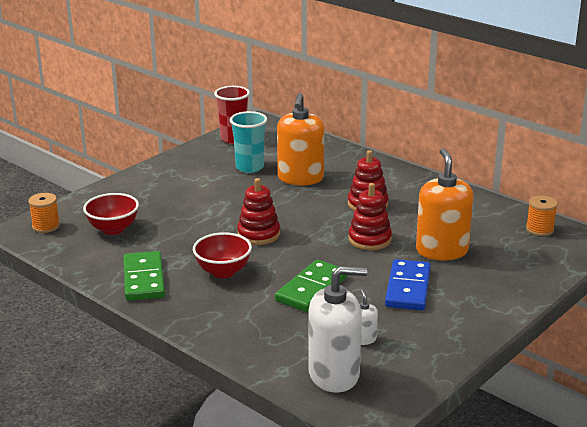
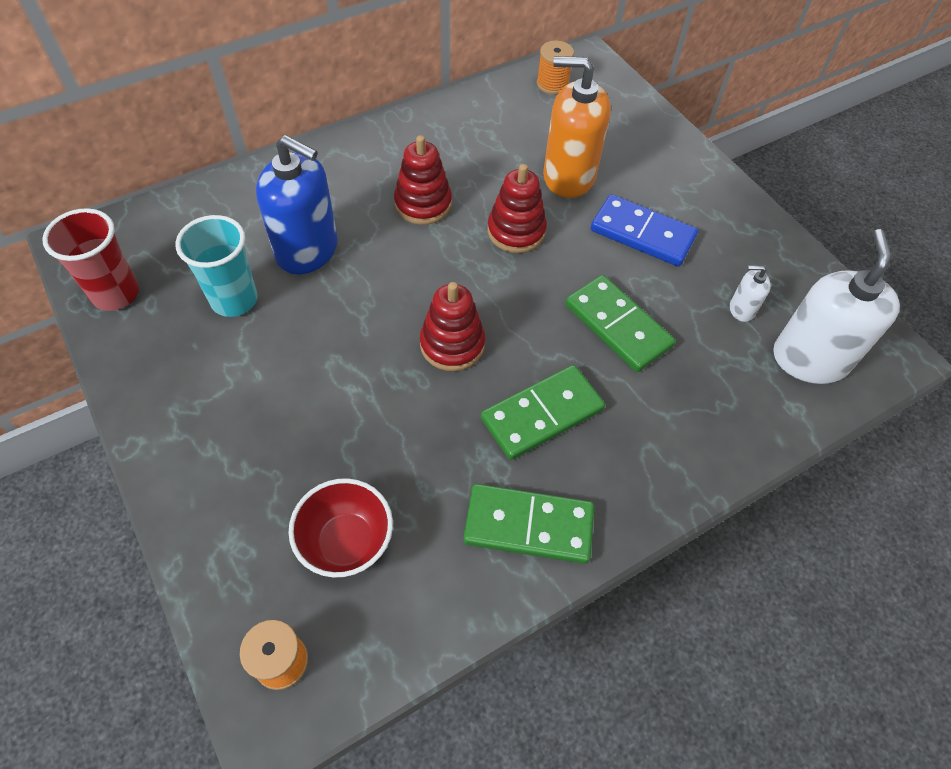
camera: 75 degrees left, 30 degrees up
(223, 272) = (542, 414): red bowl -> green domino
(300, 178) = (307, 250): orange soap dispenser -> blue soap dispenser

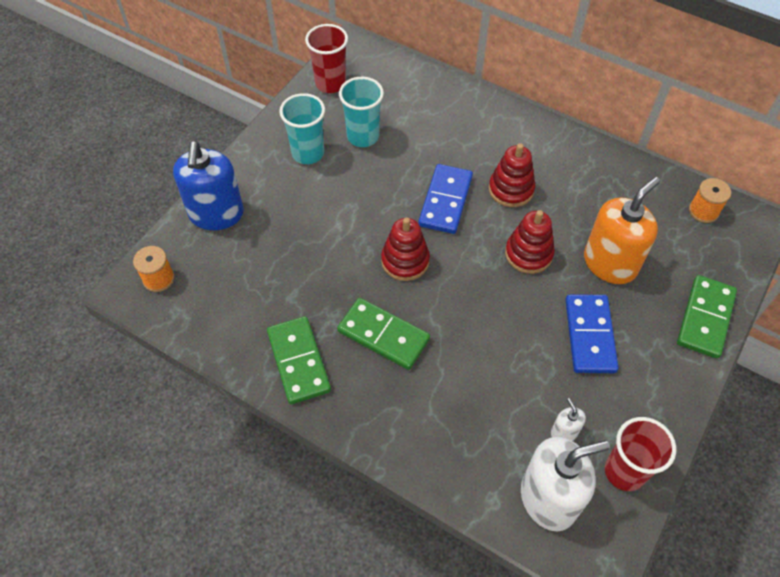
camera: 65 degrees right, 0 degrees up
(210, 371) = (308, 153): none -> turquoise cup
(307, 250) = (425, 150): blue soap dispenser -> blue soap dispenser (216, 214)
(346, 542) = (238, 273): red bowl -> none
(395, 267) = (445, 201): none -> blue domino
(568, 176) = (610, 263): orange soap dispenser -> orange soap dispenser turned 60 degrees clockwise
(618, 326) = (488, 352): green domino -> green domino (705, 318)
(802, 285) = (624, 471): none -> red cup

